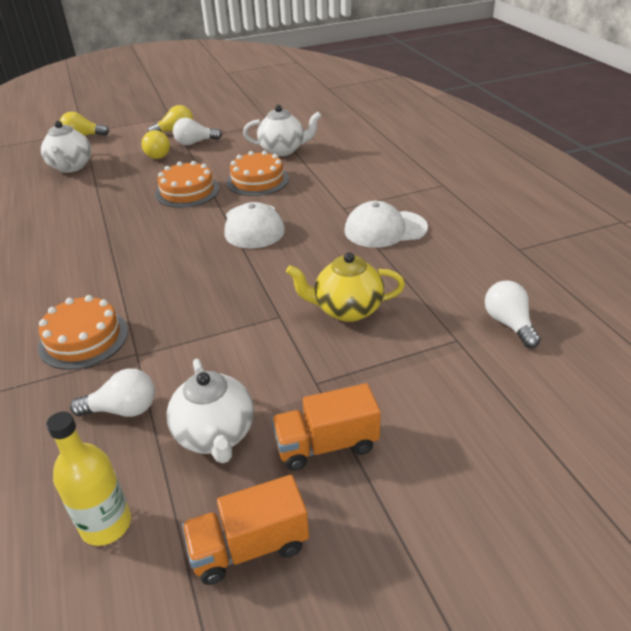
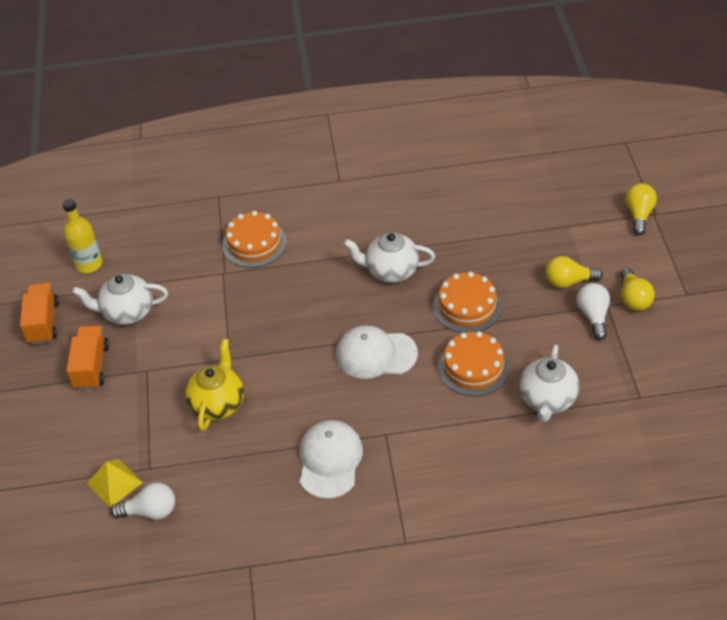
camera: 105 degrees right, 10 degrees up
(71, 167) = (555, 212): white teapot -> white teapot (391, 271)
(123, 409) = (172, 267): white light bulb -> none
(492, 363) = (114, 482): none -> yellow pyramid

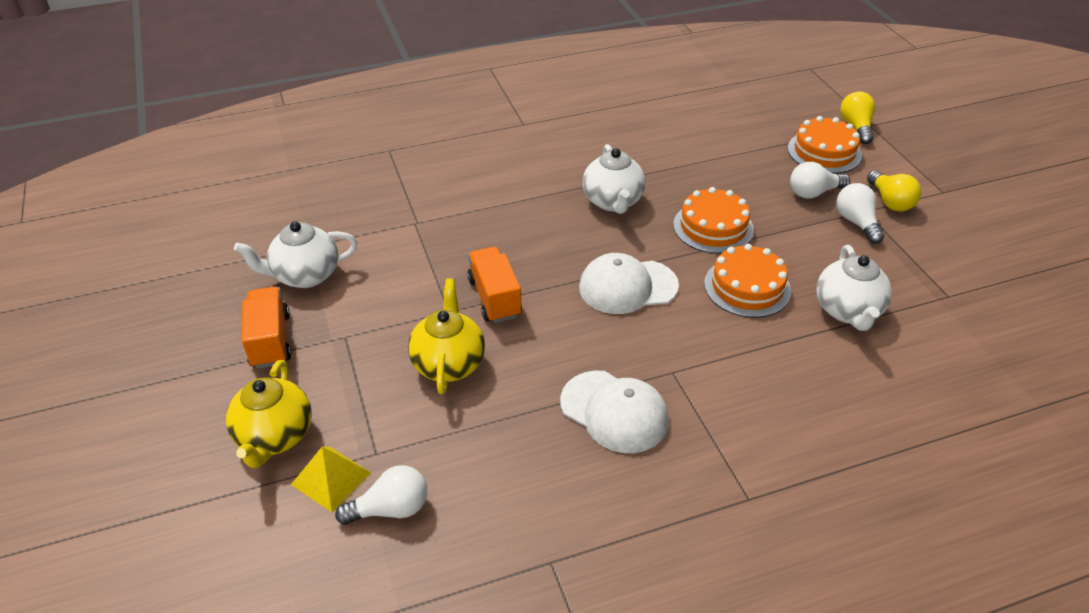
camera: 15 degrees left, 5 degrees down
(43, 322) = (196, 298): orange truck -> orange truck (494, 298)
(82, 445) = (275, 437): none -> yellow teapot
(89, 264) = (245, 230): yellow bottle -> none
(254, 243) = (444, 190): orange cake -> orange cake (824, 152)
(330, 460) = (614, 411): white cap -> white cap turned 135 degrees clockwise
(391, 271) = (613, 202): white teapot -> white teapot turned 90 degrees counterclockwise
(568, 282) = (813, 193): yellow light bulb -> white light bulb

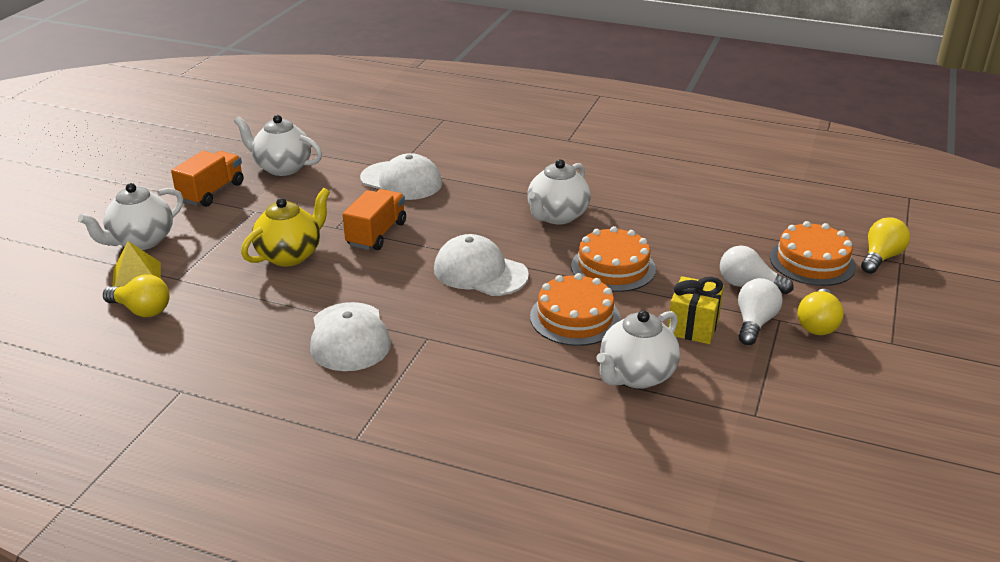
camera: 40 degrees right, 10 degrees down
(275, 437) = (141, 241): yellow teapot -> white teapot
(390, 509) = (142, 310): white light bulb -> yellow light bulb
(440, 233) = (401, 181): none -> white cap
(827, 248) = (693, 326): none -> yellow gift

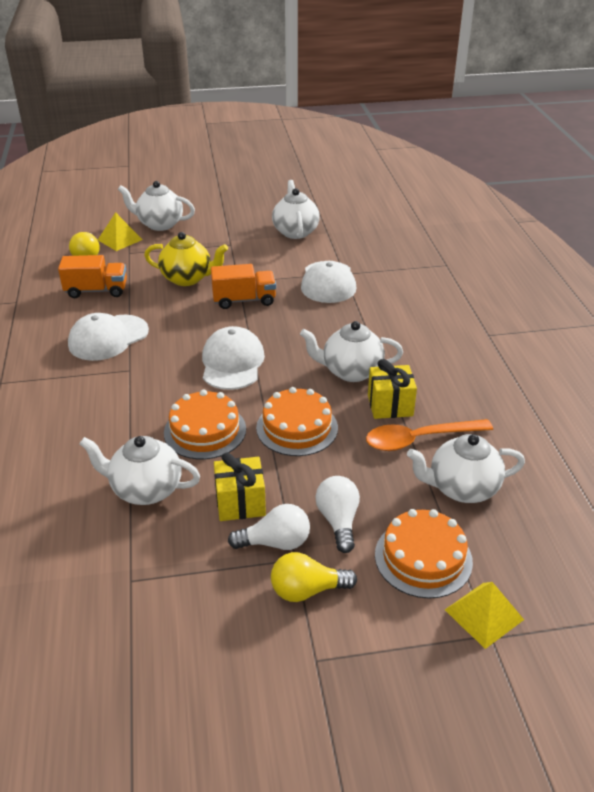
camera: 60 degrees right, 5 degrees up
(212, 192) = (237, 222): orange truck -> orange truck (96, 290)
(622, 214) = (390, 405): none -> yellow gift
(676, 217) = (419, 439): none -> orange spoon
(748, 220) = (461, 488): none -> white teapot
(880, 258) = (483, 614): yellow light bulb -> yellow pyramid

